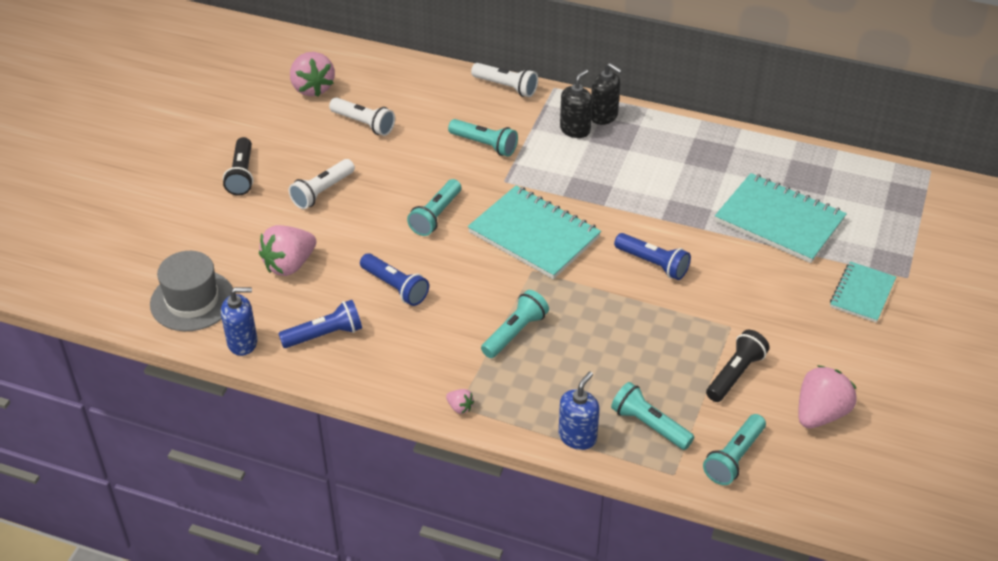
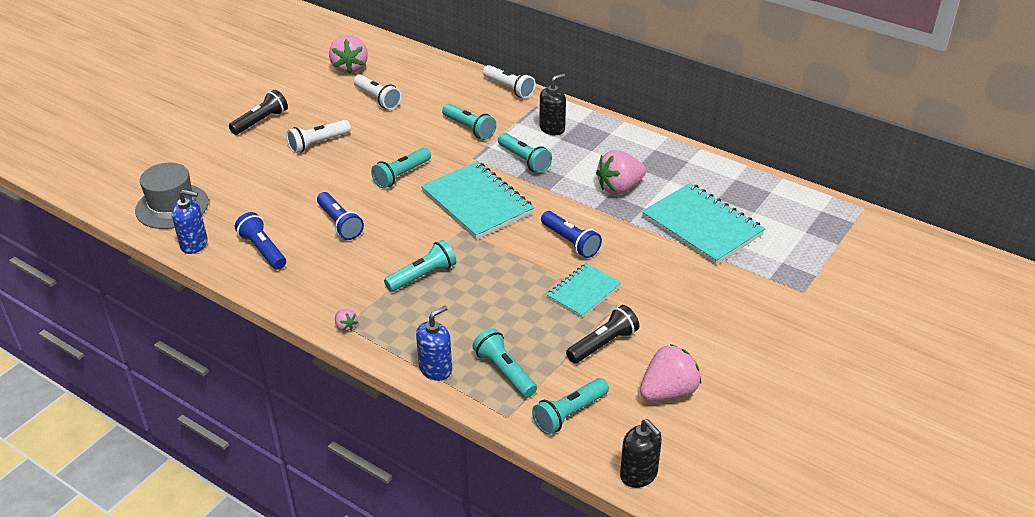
camera: 15 degrees right, 5 degrees down
(242, 175) = (261, 121): black flashlight -> black flashlight turned 150 degrees counterclockwise
(289, 265) = (263, 193): pink strawberry -> pink strawberry (619, 188)
(324, 335) = (263, 250): blue flashlight -> blue flashlight turned 120 degrees counterclockwise
(562, 174) = (524, 160): none -> turquoise flashlight
(604, 116) = (582, 122): black soap dispenser -> black soap dispenser (639, 474)
(862, 294) = (753, 298): turquoise notebook -> turquoise notebook (583, 292)

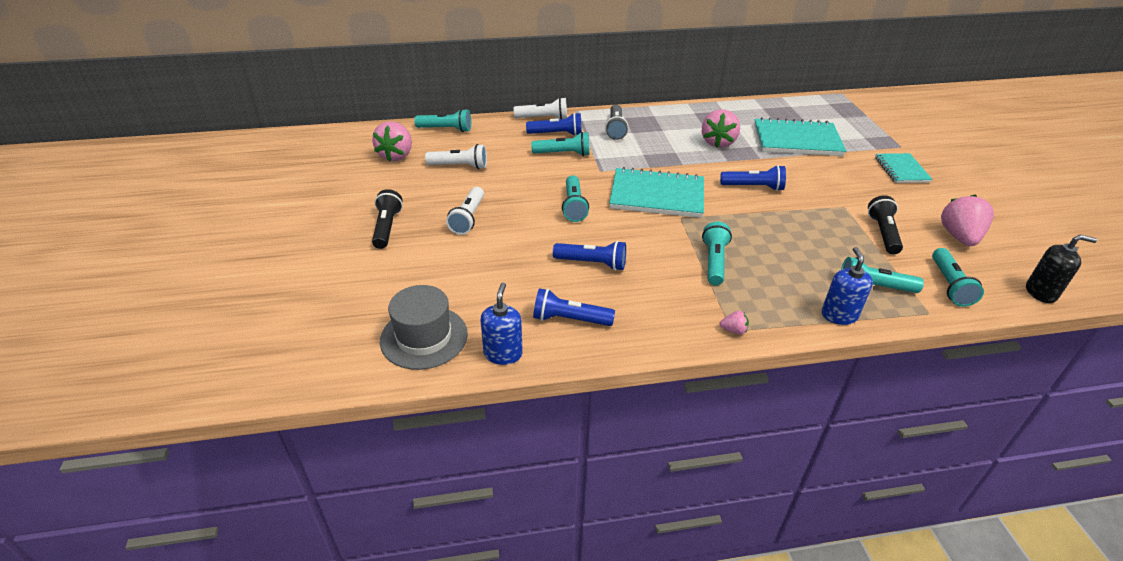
camera: 45 degrees left, 0 degrees up
(194, 244) = (503, 354): blue soap dispenser -> blue soap dispenser turned 45 degrees counterclockwise
(350, 68) = (396, 155): pink strawberry -> pink strawberry turned 60 degrees clockwise
(494, 108) = (556, 134): none -> blue flashlight
(524, 160) = (635, 155): turquoise flashlight -> turquoise flashlight (446, 129)
(552, 128) = (615, 129): black soap dispenser -> grey flashlight
(583, 292) = (816, 211): turquoise notebook -> turquoise notebook (901, 170)

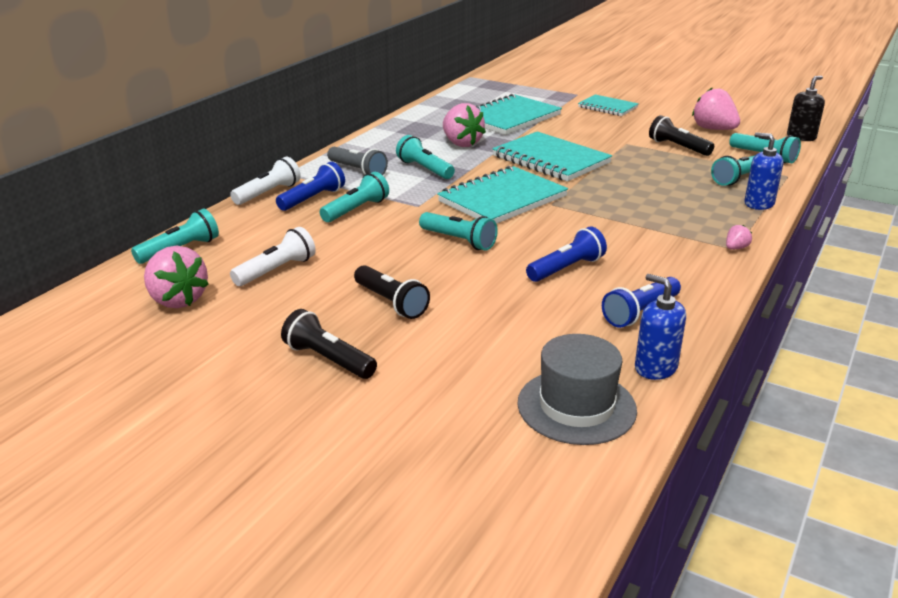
camera: 50 degrees left, 10 degrees down
(468, 218) = (391, 302): white flashlight -> black flashlight
(714, 262) = (635, 217): turquoise flashlight -> turquoise flashlight (424, 169)
(753, 187) = (551, 160): blue flashlight -> turquoise notebook

